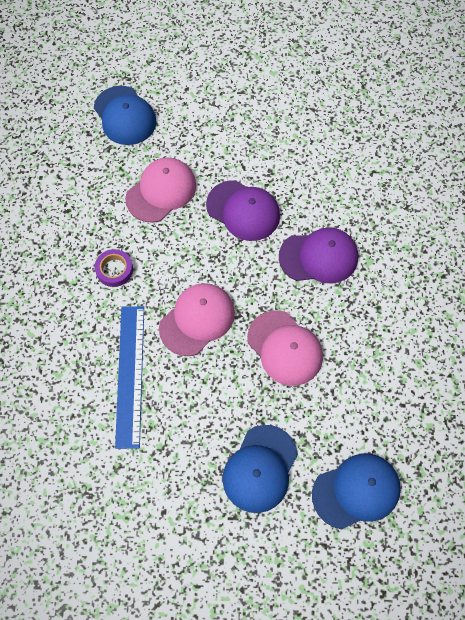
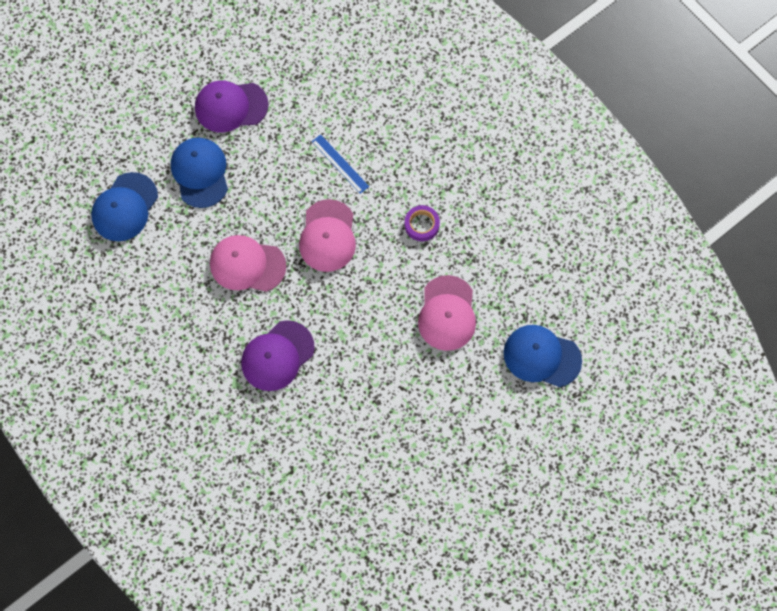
camera: 140 degrees right, 5 degrees up
(130, 375) = (340, 164): blue ruler -> blue ruler, size x0.58
(243, 210) = (368, 348): purple cap -> purple cap (231, 106)

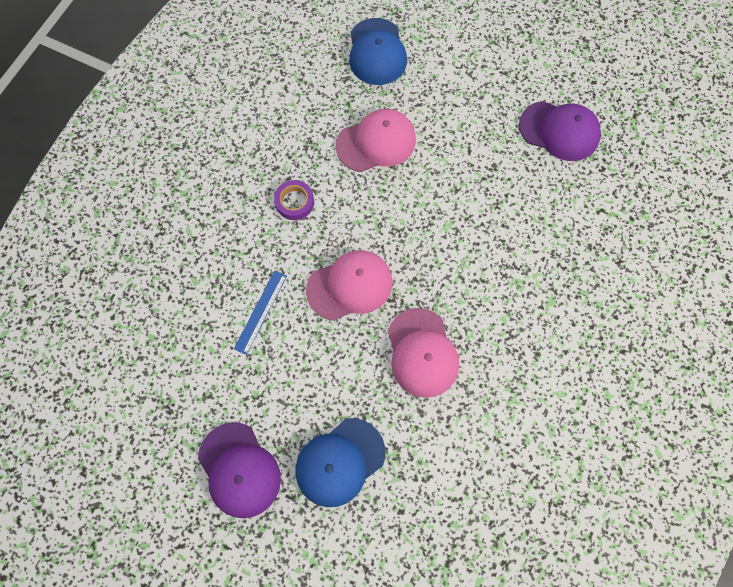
camera: 115 degrees left, 0 degrees up
(125, 207) = (423, 530): blue cap -> none
(277, 356) = (501, 275): purple cap -> purple cap (559, 131)

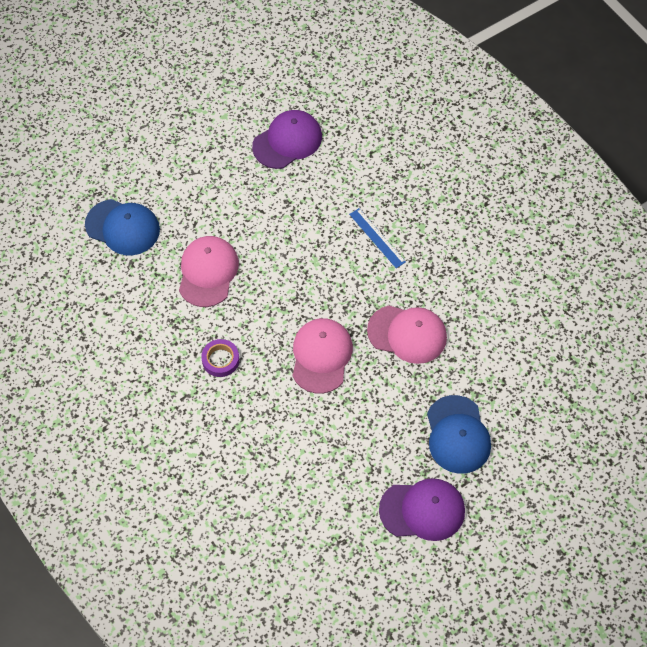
camera: 60 degrees left, 10 degrees down
(260, 311) = (301, 432): blue ruler -> blue ruler (377, 238)

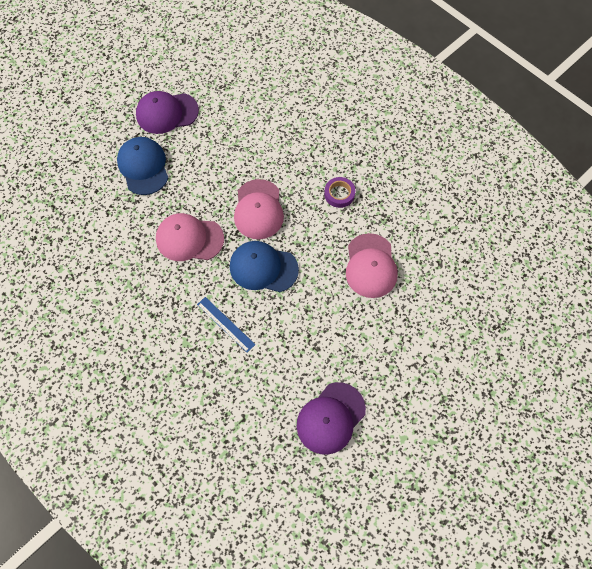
camera: 170 degrees right, 5 degrees up
(123, 227) = (460, 296): blue cap -> blue cap (263, 268)

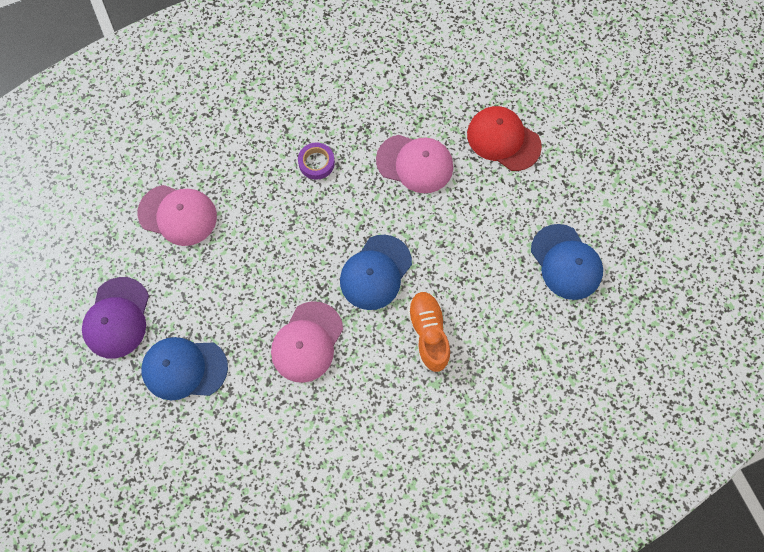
camera: 70 degrees left, 5 degrees up
(226, 324) = (428, 333): blue ruler -> orange shoe
(258, 209) = (300, 254): pink cap -> pink cap (178, 215)
(330, 418) = (566, 262): purple cap -> blue cap
(425, 329) = (503, 140): none -> red cap

